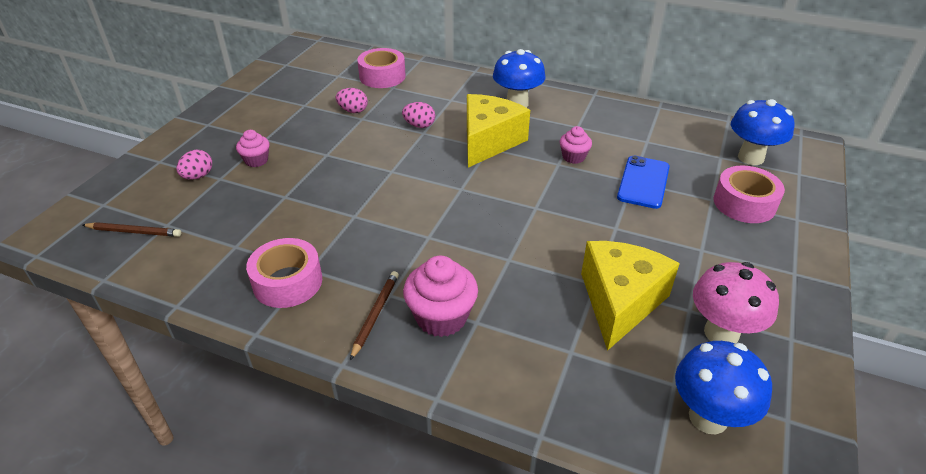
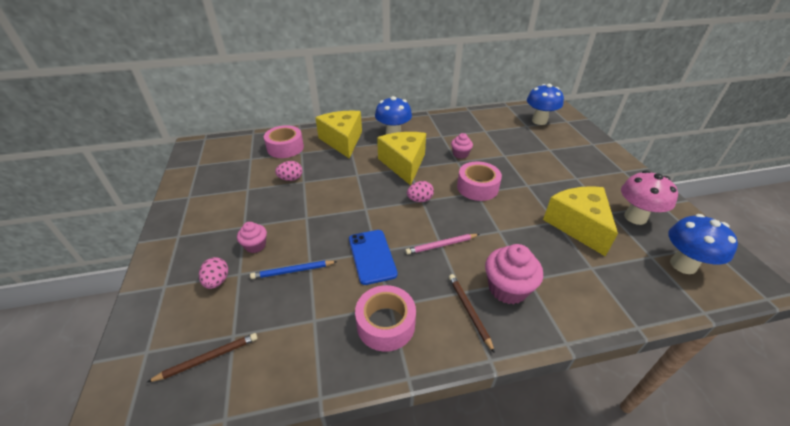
camera: 35 degrees left, 0 degrees up
(263, 197) = (293, 271): none -> blue pencil
(419, 125) = (349, 171): pink egg -> pink egg (420, 200)
(425, 242) = (441, 245): none -> pink pencil
(450, 90) = (342, 141): none -> yellow cheese
(643, 182) = (510, 154): blue phone -> blue phone (372, 256)
(744, 203) = (564, 145): pink tape -> pink tape (477, 187)

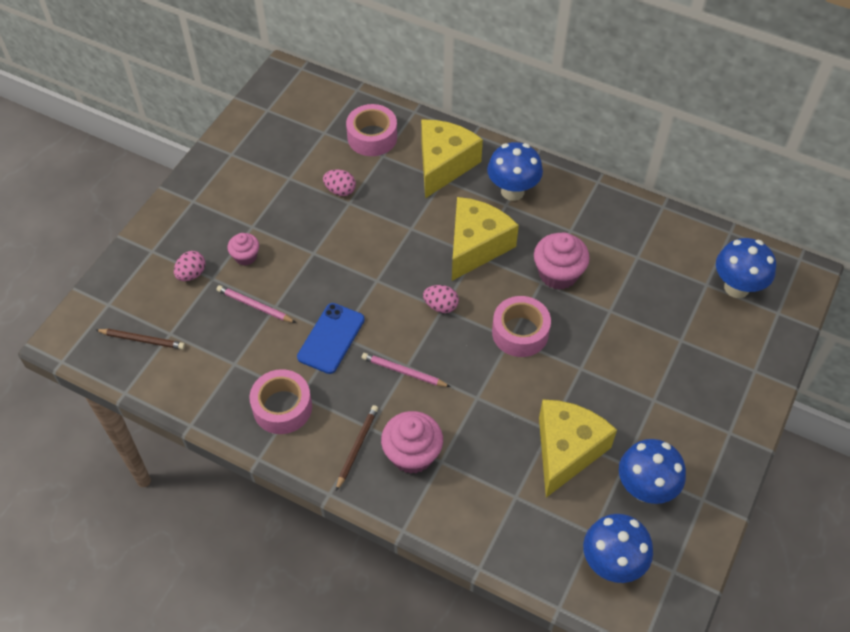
camera: 40 degrees right, 15 degrees up
(293, 271) = (255, 306): blue pencil -> pink pencil
(460, 154) = (558, 274): pink cupcake -> pink cupcake, size x1.72
(635, 217) = (645, 489): pink mushroom -> blue mushroom

